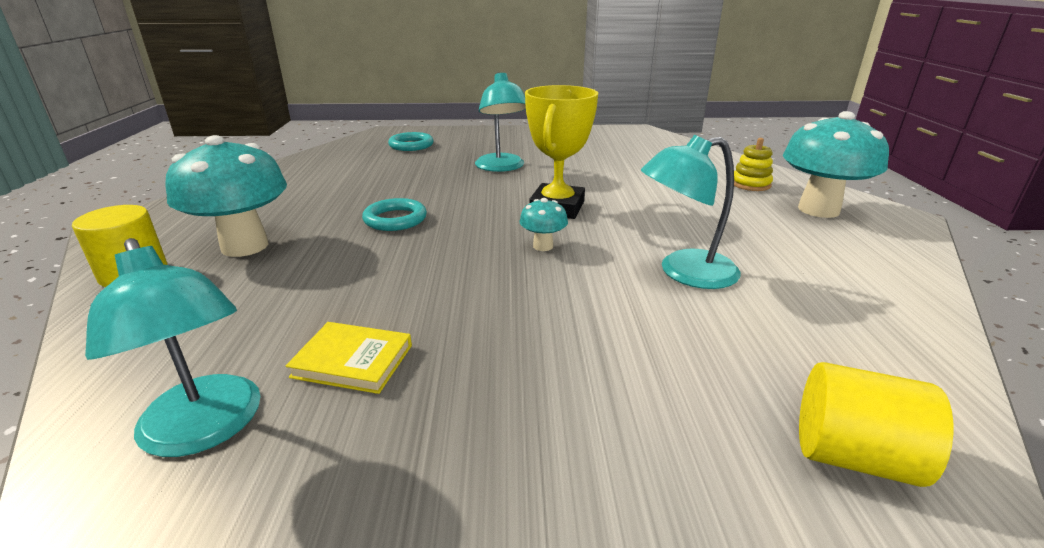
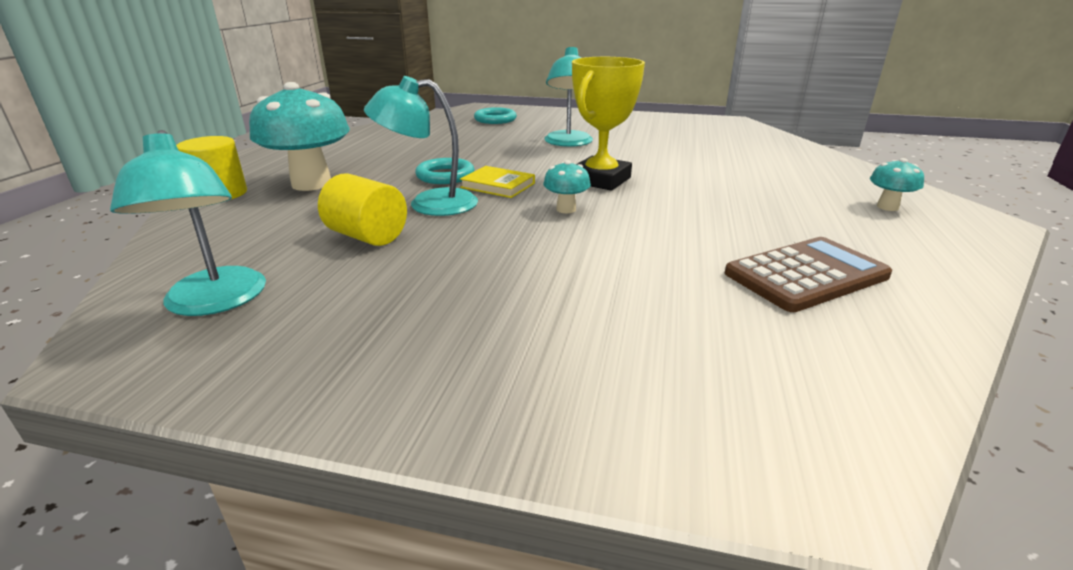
camera: 15 degrees right, 0 degrees up
(352, 361) = (348, 273): yellow book -> yellow book (498, 185)
(684, 272) = (693, 245): turquoise lamp -> turquoise lamp (429, 204)
(750, 184) = (823, 177): yellow stacking toy -> none
(798, 292) = (806, 275): none -> brown calculator
(818, 210) = (887, 207): turquoise mushroom -> turquoise mushroom, size x0.46
(853, 456) = (761, 414): yellow cylinder -> yellow cylinder (367, 236)

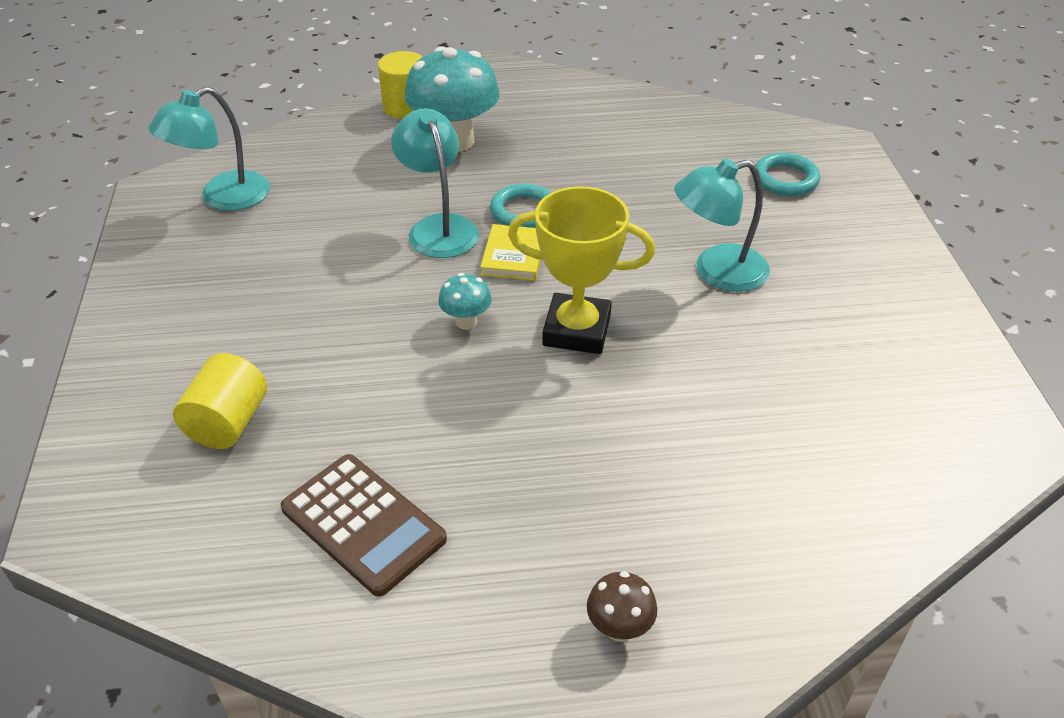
camera: 70 degrees right, 15 degrees up
(367, 236) = (349, 219): yellow cylinder -> yellow cylinder (228, 423)
(887, 207) = (619, 628): turquoise mushroom -> brown mushroom

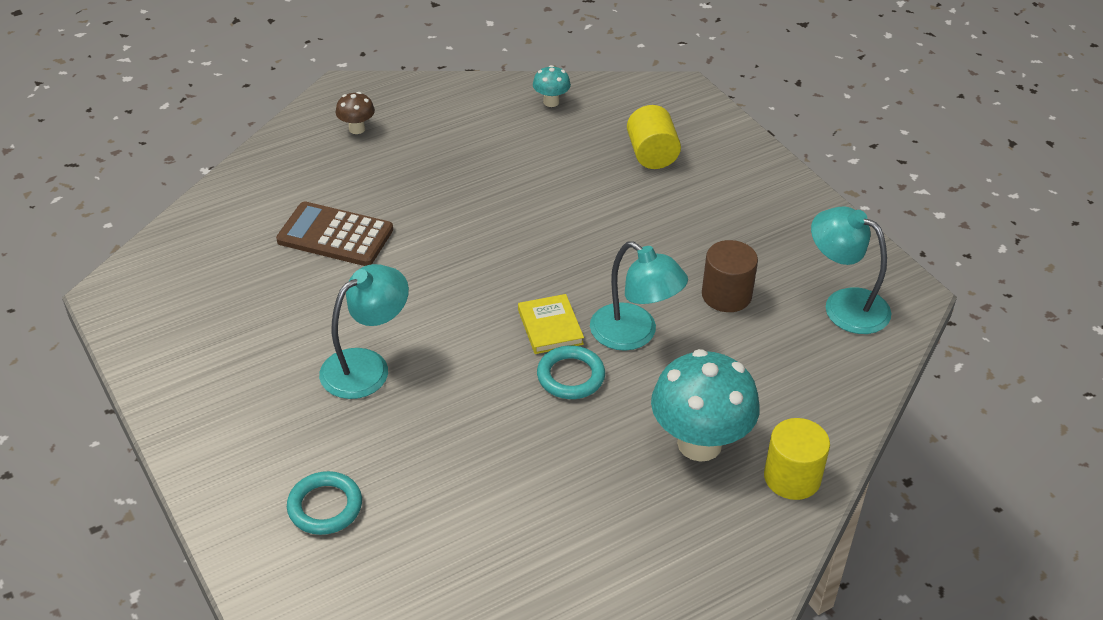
camera: 155 degrees right, 0 degrees up
(223, 198) = (844, 305): turquoise lamp -> turquoise lamp turned 75 degrees counterclockwise
(319, 235) = (726, 295): none -> brown cylinder
(363, 524) = (525, 132): brown calculator -> brown calculator (335, 235)
(466, 322) = (550, 260): turquoise mushroom -> turquoise mushroom (551, 102)
(577, 330) = (462, 279): yellow trophy -> none

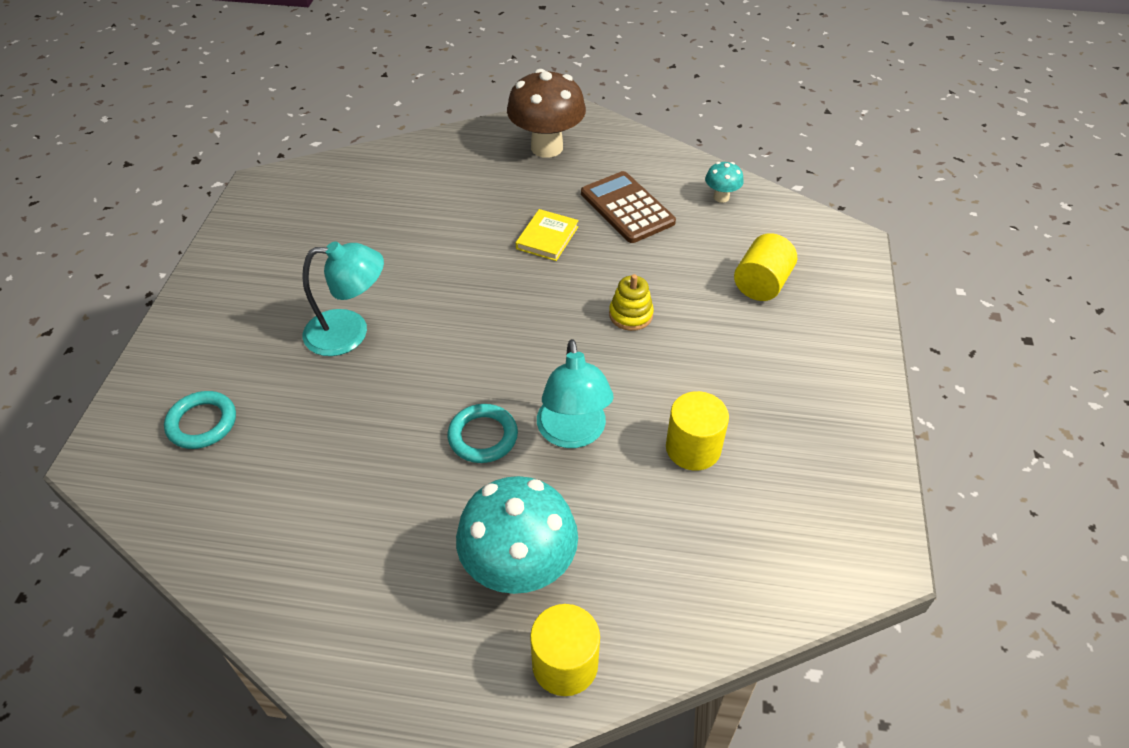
camera: 40 degrees right, 5 degrees up
(335, 235) = (442, 220): brown calculator -> brown calculator (627, 208)
(357, 129) = (547, 147): brown mushroom -> brown mushroom, size x2.16
(550, 327) = (513, 384): yellow book -> yellow book (547, 238)
(581, 228) = (630, 315): none -> yellow stacking toy
(726, 295) = (693, 448): brown cylinder -> yellow cylinder
(844, 305) = (799, 528): turquoise lamp -> none

